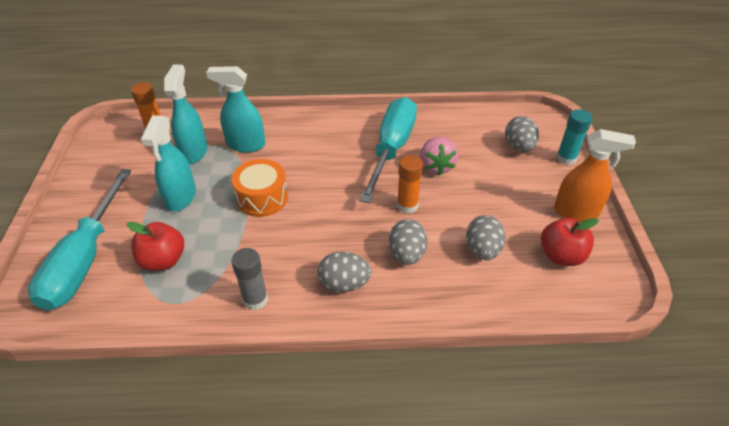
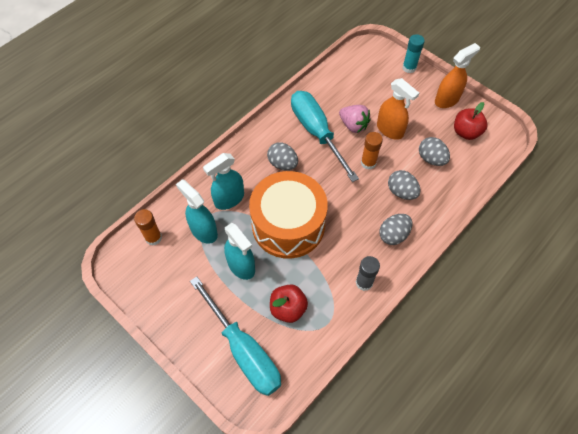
camera: 45 degrees left, 15 degrees up
(262, 198) = (288, 225): orange drum -> orange drum, size x1.84
(470, 194) = (390, 130): none -> orange spray bottle
(519, 147) = (379, 78): grey egg -> grey egg (282, 164)

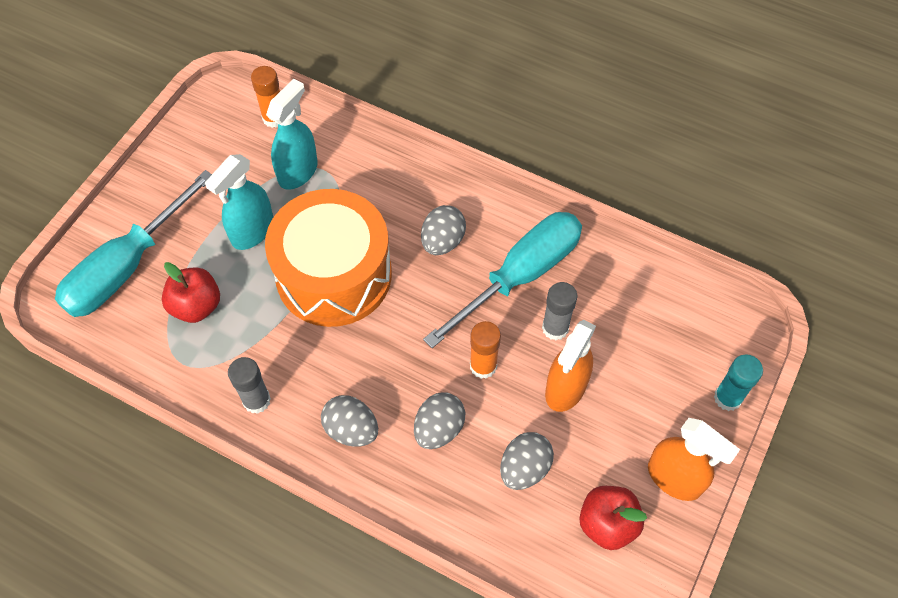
camera: 75 degrees right, 0 degrees up
(229, 199) = (358, 188): turquoise spray bottle -> none
(353, 125) = (555, 328): pink strawberry -> grey glue stick

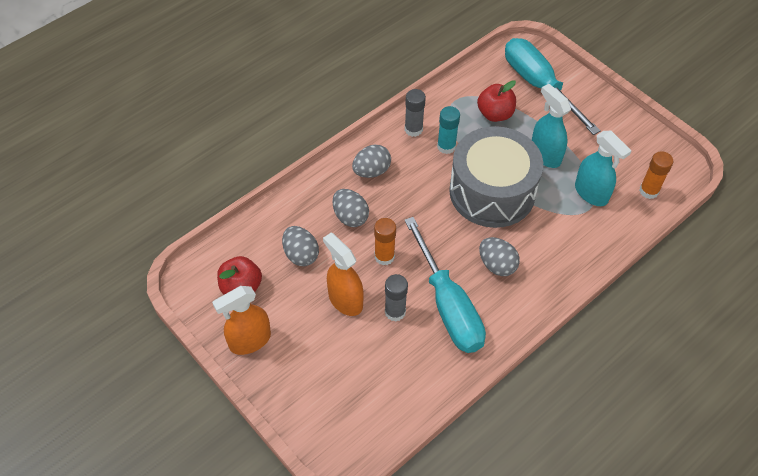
camera: 110 degrees right, 5 degrees down
(334, 275) = (492, 192): orange drum -> grey drum
(727, 398) = (289, 404): turquoise glue stick -> turquoise glue stick (446, 146)

